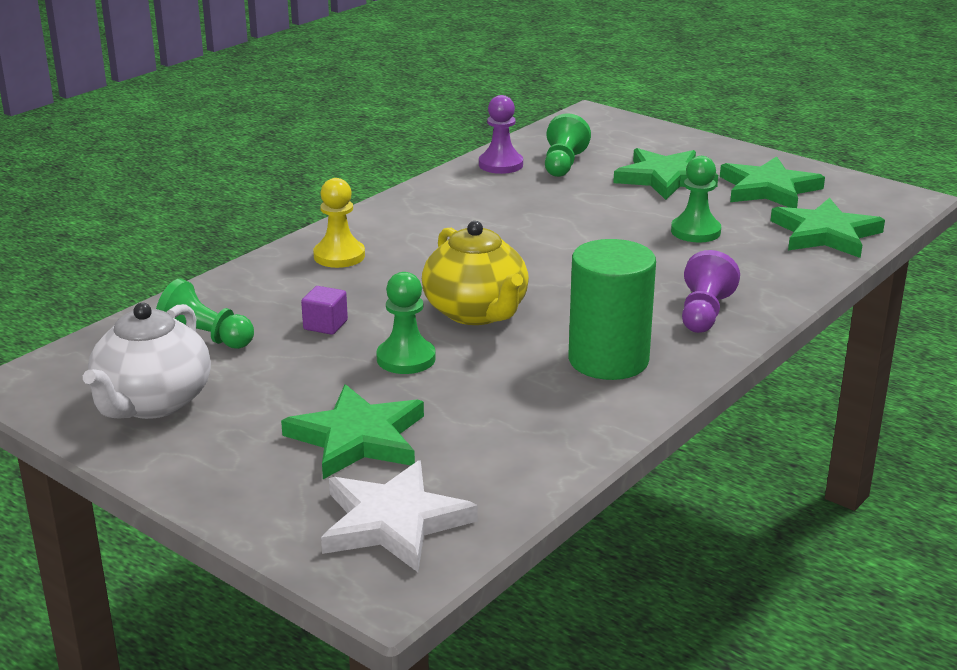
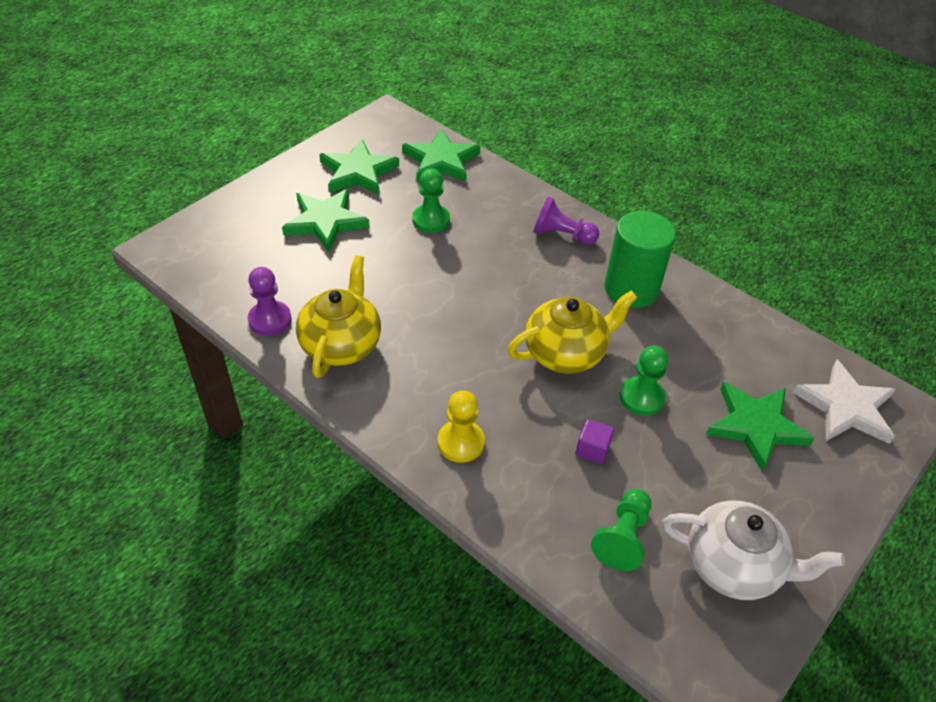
camera: 90 degrees left, 20 degrees up
(471, 196) = (341, 344): none -> yellow teapot
(563, 164) = (279, 278): green pawn -> none

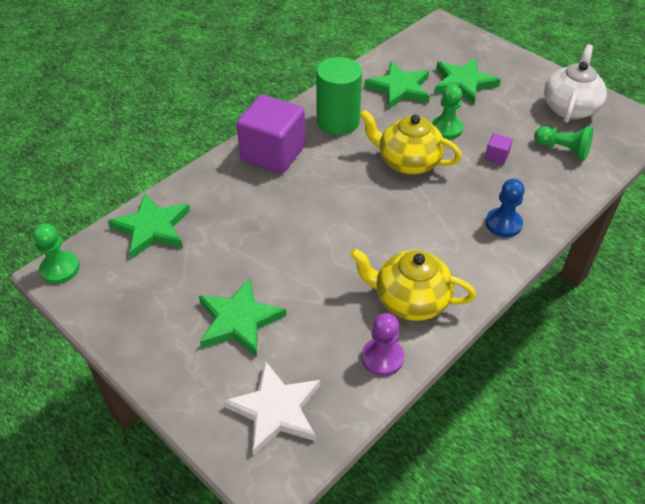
camera: 85 degrees left, 0 degrees up
(358, 172) = (158, 295): green star -> green star (399, 88)
(431, 220) = (244, 237): green pawn -> green pawn (60, 269)
(461, 442) = (503, 224): yellow pawn -> blue pawn
(562, 235) = (273, 153): purple pawn -> purple cube
(566, 353) = (408, 162): yellow teapot -> yellow teapot turned 45 degrees counterclockwise
(845, 407) = (442, 46): white star -> white star (275, 410)

